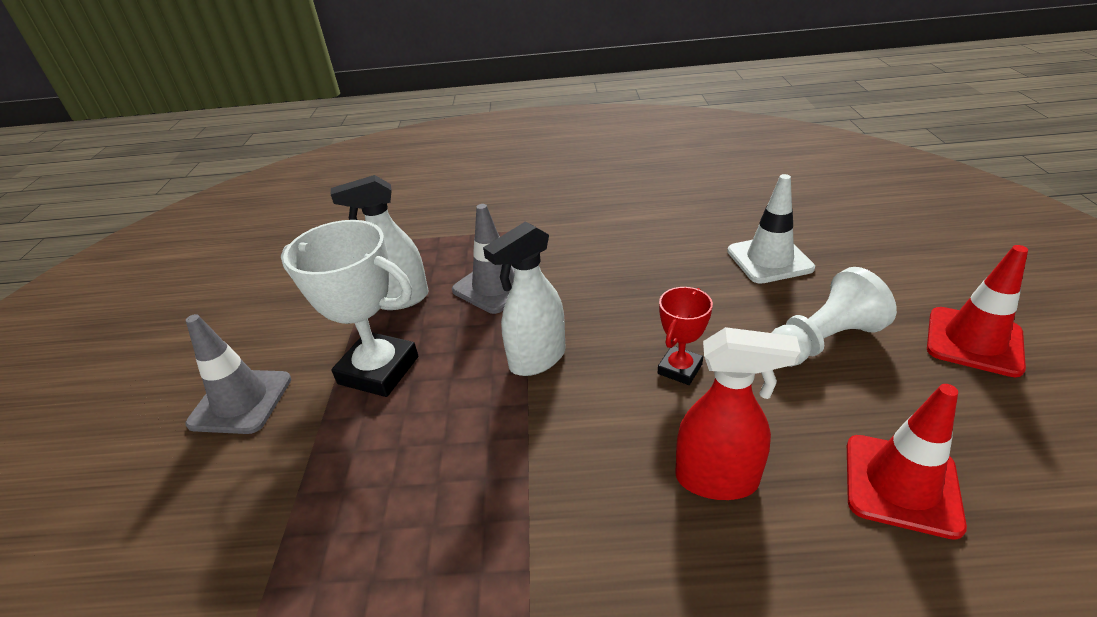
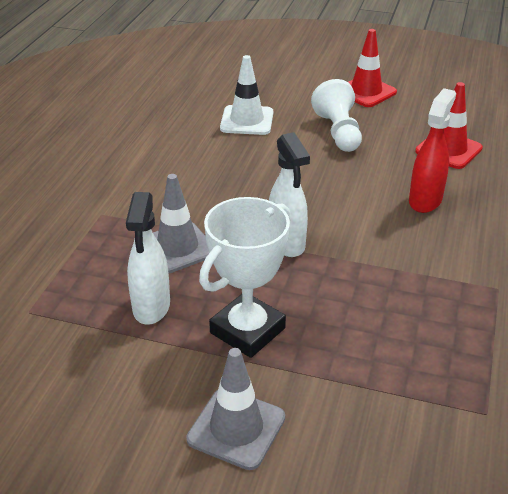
camera: 75 degrees left, 0 degrees up
(680, 369) = (332, 187): red trophy -> none

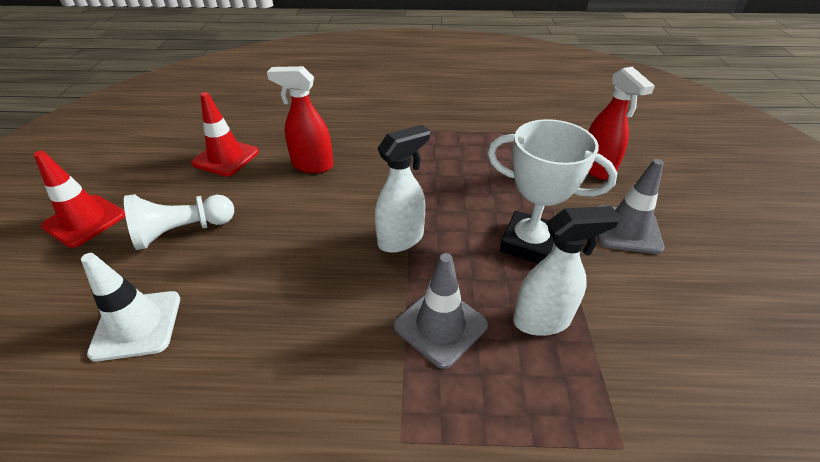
camera: 105 degrees left, 5 degrees up
(371, 458) = (596, 169): none -> red spray bottle

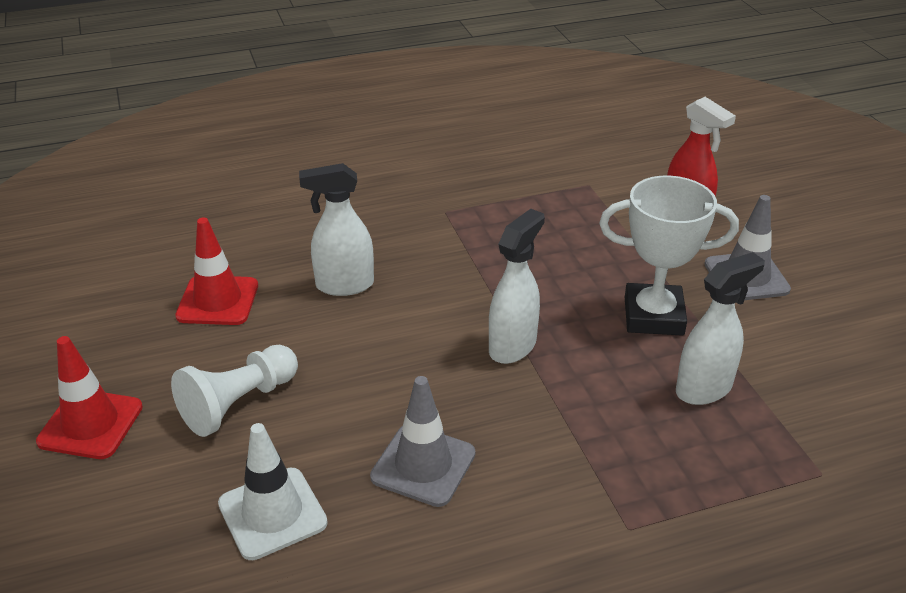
camera: 20 degrees left, 5 degrees down
(312, 165) = (344, 285): red spray bottle -> white spray bottle
(440, 325) = (607, 421): grey traffic cone -> grey traffic cone (423, 465)

